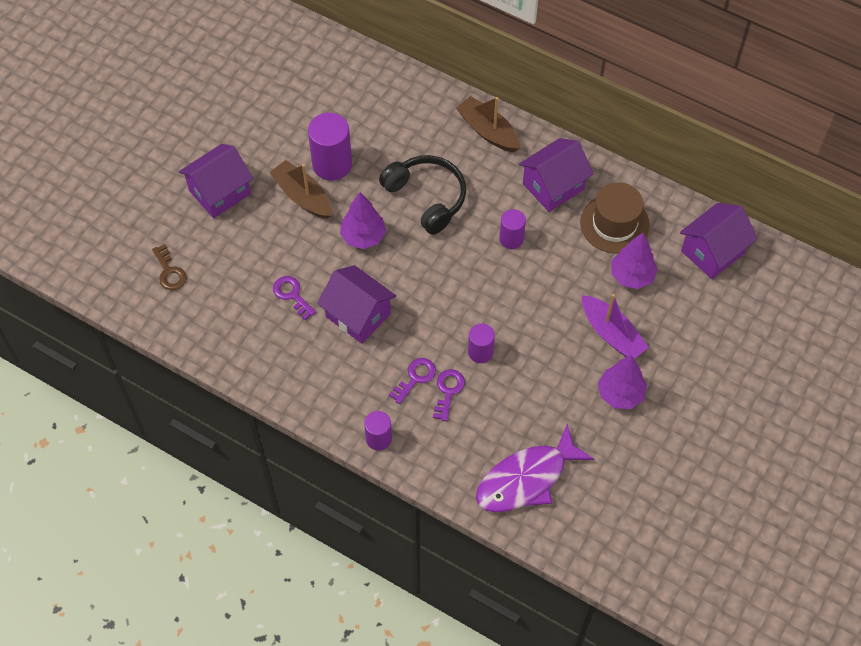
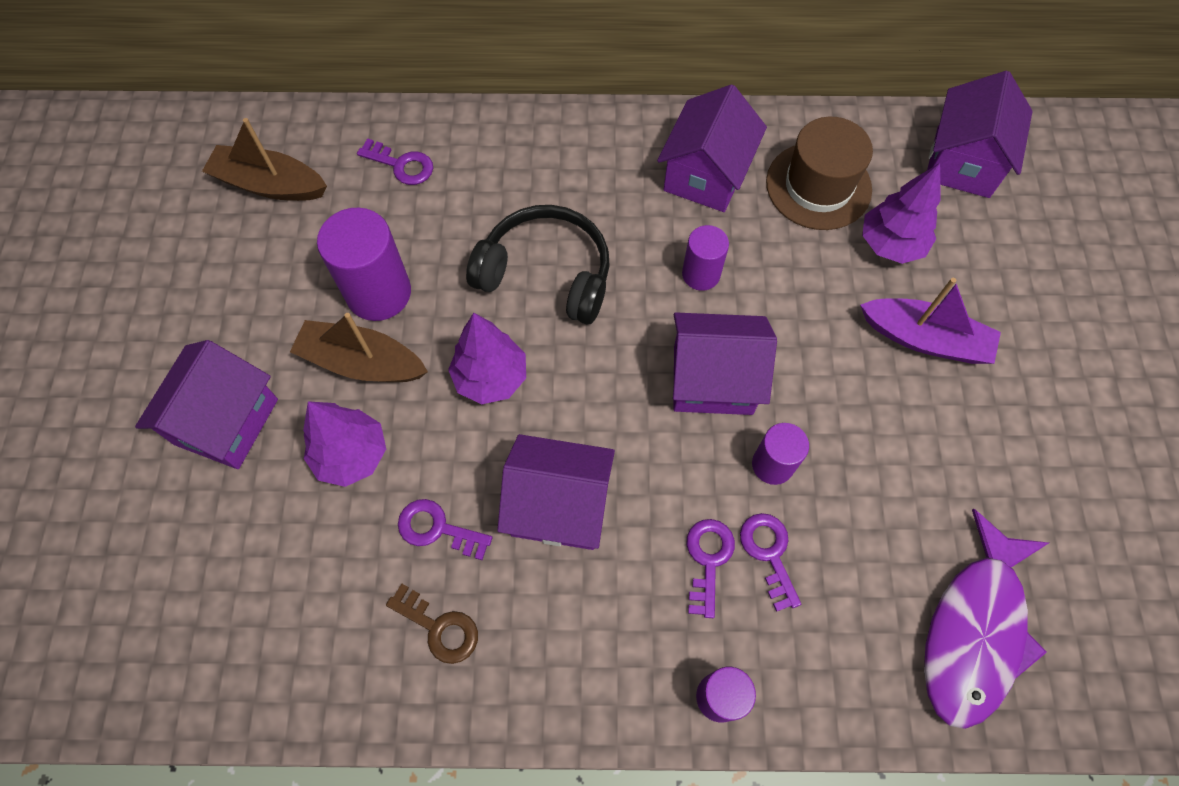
camera: 30 degrees left, 5 degrees up
(169, 272) = (212, 599): brown key -> brown key (439, 628)
(386, 100) = (402, 165): none -> purple key
(479, 296) = (712, 380): none -> purple house
(488, 131) = (570, 142): brown boat -> brown boat (270, 184)
(620, 394) = (999, 420): purple tree -> purple tree (352, 455)

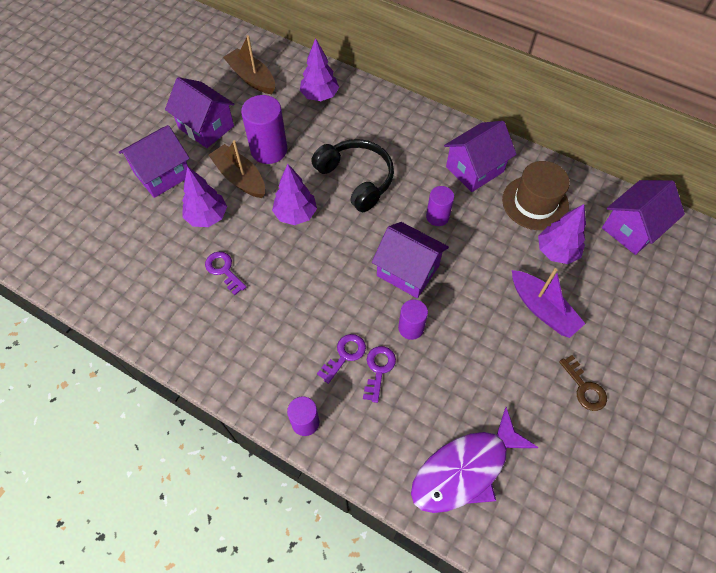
camera: 30 degrees right, 5 degrees down
(402, 165) = (320, 96): purple key -> purple tree
(439, 628) = (194, 315): brown key -> brown key (584, 388)
(559, 505) = (288, 290): purple house -> purple house (206, 127)

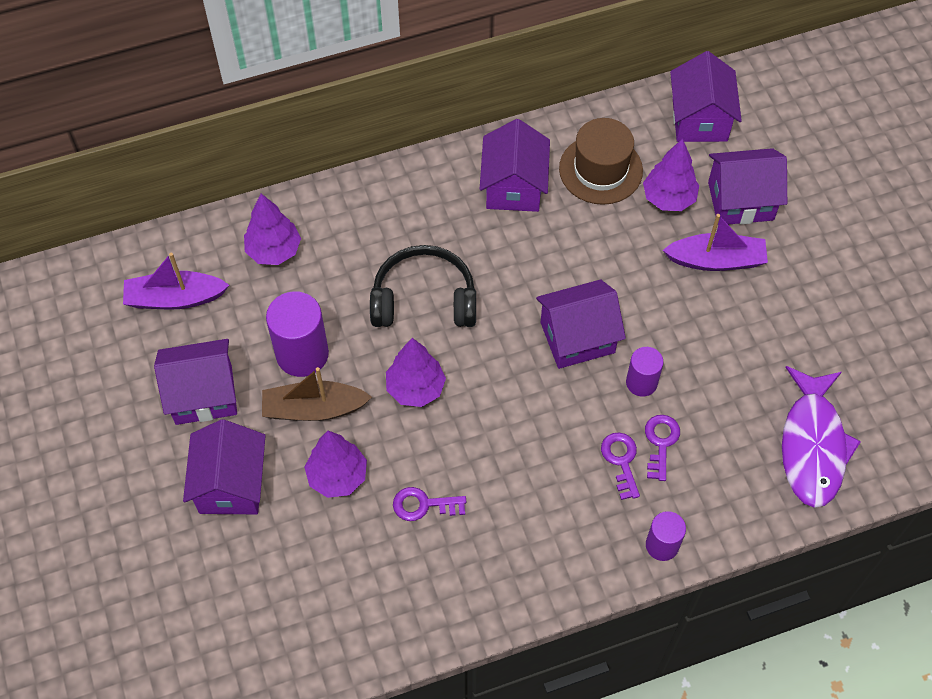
camera: 50 degrees left, 0 degrees up
(252, 78) = (175, 298): brown boat -> purple boat
(378, 369) = (661, 442): purple key -> purple key turned 45 degrees clockwise
(437, 216) = (539, 263): purple cylinder -> none
(584, 388) = (816, 292): brown key -> none
(601, 293) = (740, 201): none -> purple house

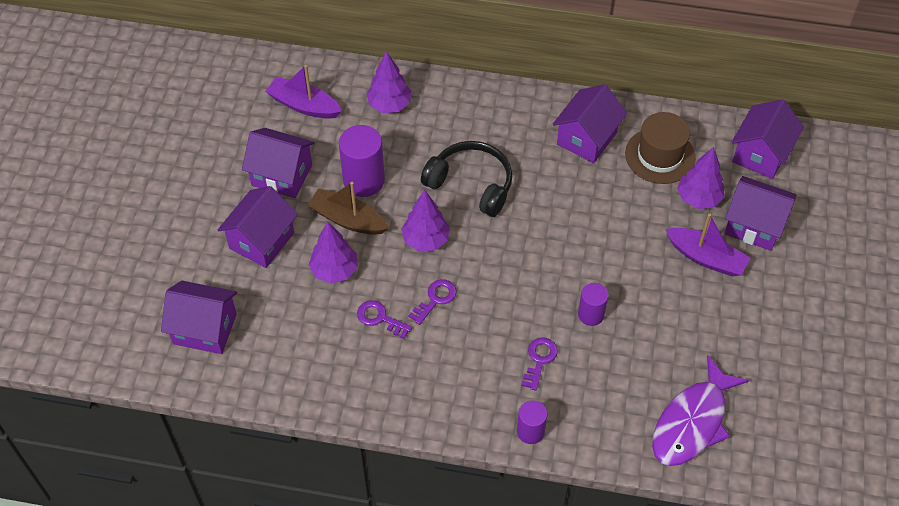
camera: 30 degrees right, 5 degrees down
(577, 337) = (564, 261): purple house -> purple house (205, 329)
(661, 442) = (577, 362): purple key -> purple key (435, 299)

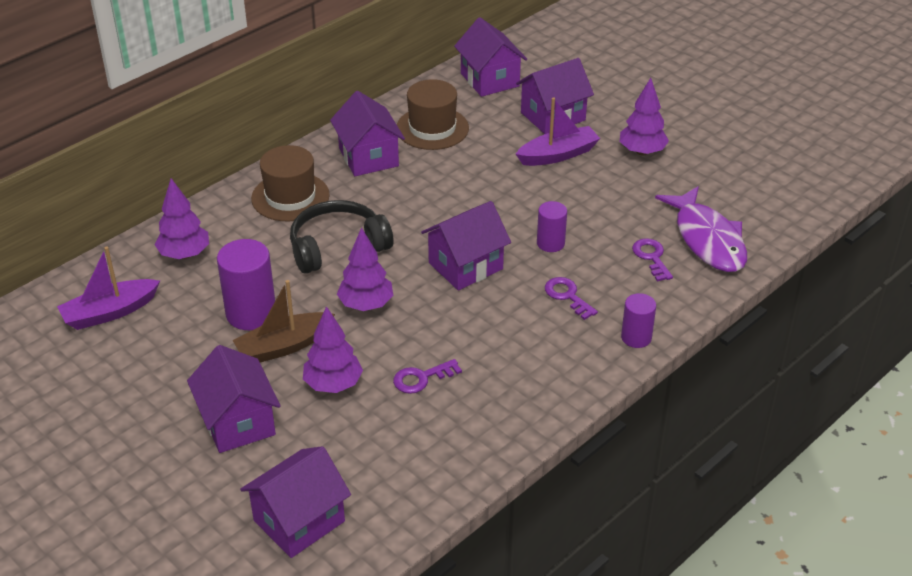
camera: 55 degrees left, 15 degrees down
(282, 175) = (175, 369): purple house -> purple house (465, 266)
(435, 299) = (438, 330): purple key -> purple key (651, 257)
(499, 122) = (290, 197): none -> brown hat
(698, 198) = (497, 130): purple tree -> purple tree (642, 151)

